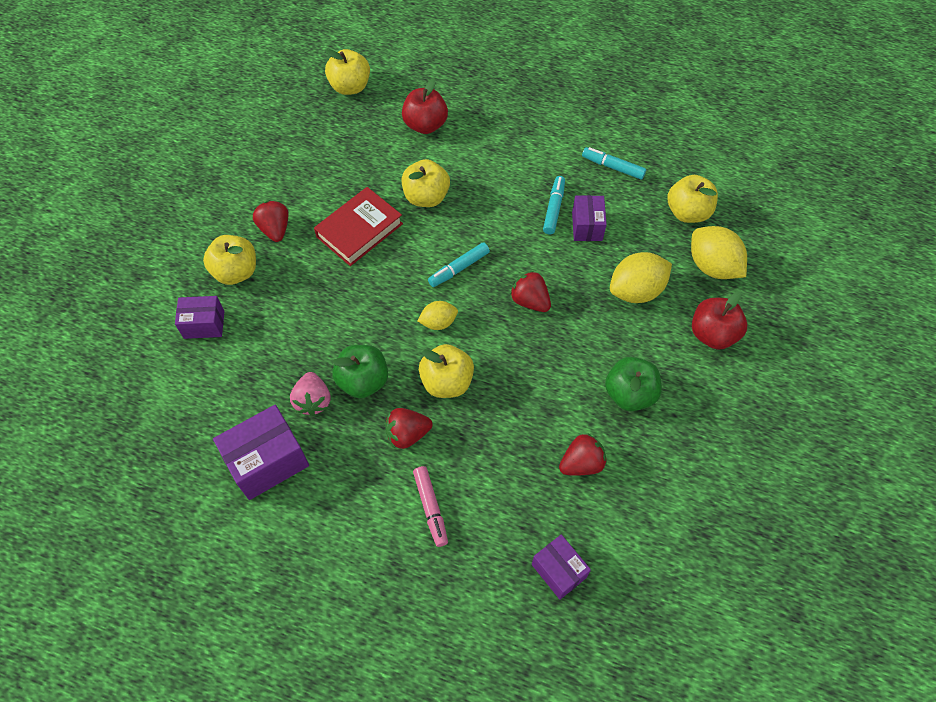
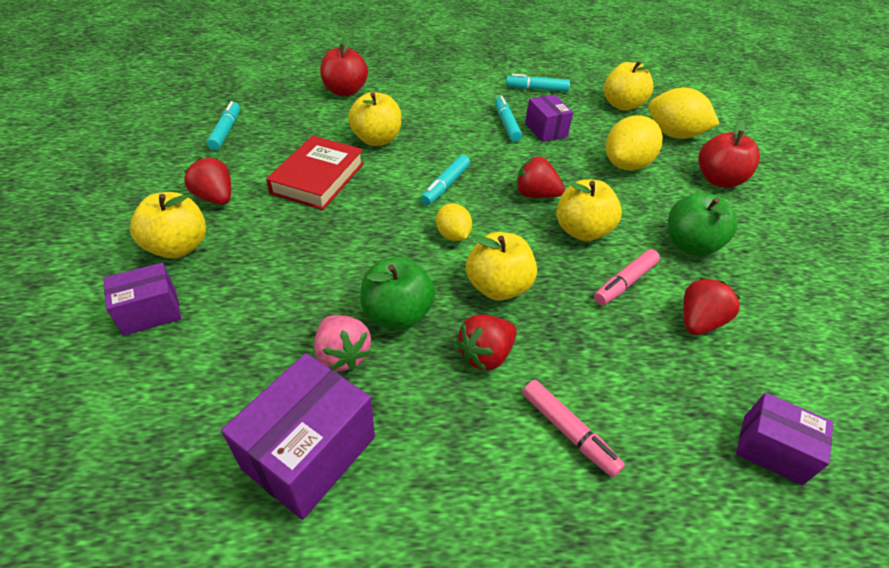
camera: 25 degrees left, 15 degrees down
(305, 153) = (226, 131): none -> turquoise marker
(350, 87) = (253, 78): yellow apple -> yellow apple (582, 231)
(438, 322) = (453, 235): yellow lemon -> yellow lemon turned 75 degrees counterclockwise
(547, 411) = (624, 283): none -> pink marker

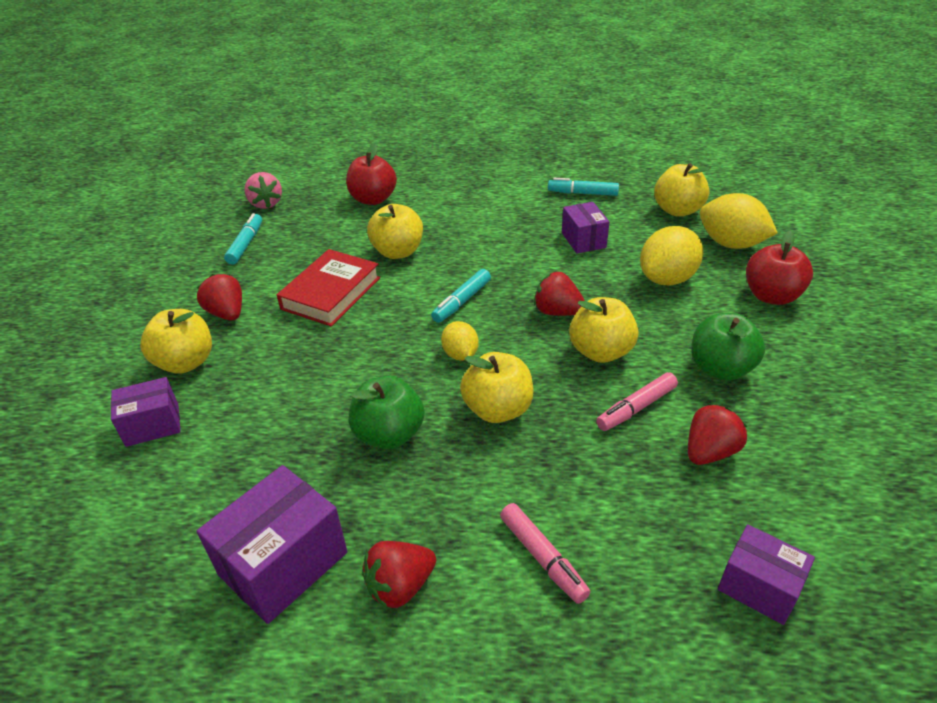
camera: 10 degrees right, 5 degrees down
(342, 355) = (328, 472): pink strawberry -> pink strawberry (266, 203)
(485, 355) = (472, 478): red strawberry -> red strawberry (400, 586)
(506, 124) = (541, 234): turquoise marker -> none

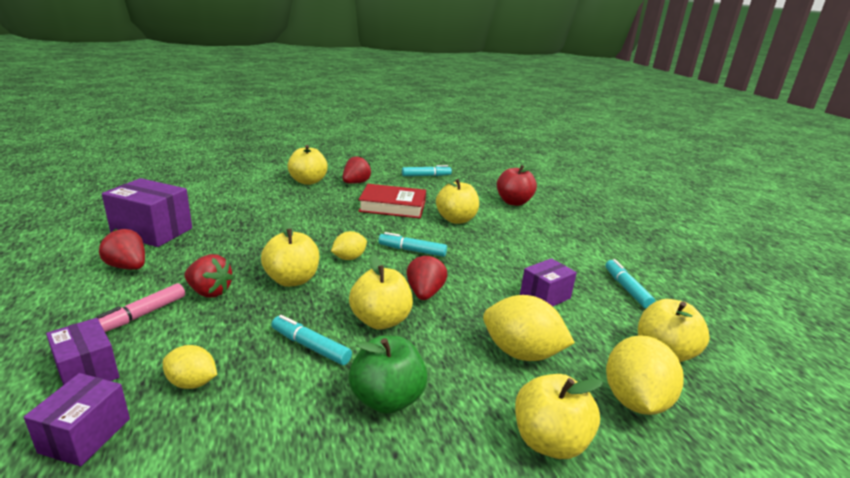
camera: 65 degrees right, 15 degrees down
(152, 425) = (256, 184): purple box -> purple box (87, 372)
(266, 203) = (474, 173): pink strawberry -> none
(389, 434) = (259, 245): green apple -> none
(636, 408) = (310, 346): pink marker -> turquoise marker
(685, 503) = (192, 383): none -> yellow lemon
(709, 452) = (259, 396): red strawberry -> red strawberry (209, 292)
(771, 296) = (549, 441): red apple -> yellow apple

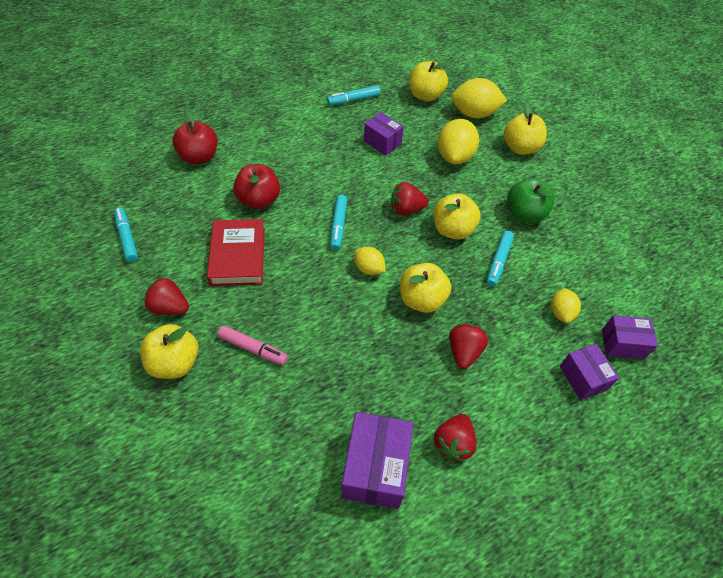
camera: 100 degrees left, 30 degrees up
(87, 372) = (582, 378): purple box -> purple box turned 60 degrees counterclockwise
(141, 315) = (514, 383): pink marker -> pink marker (253, 348)
(456, 219) = (259, 200): yellow apple -> red apple

